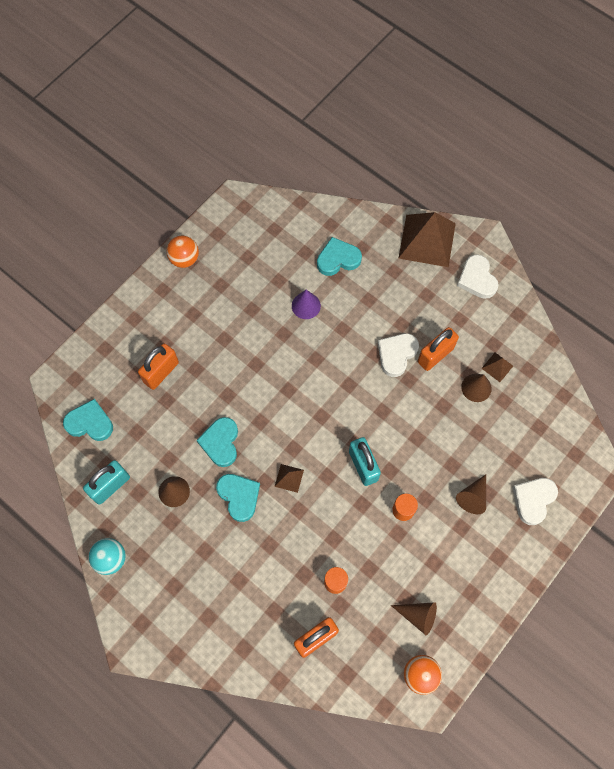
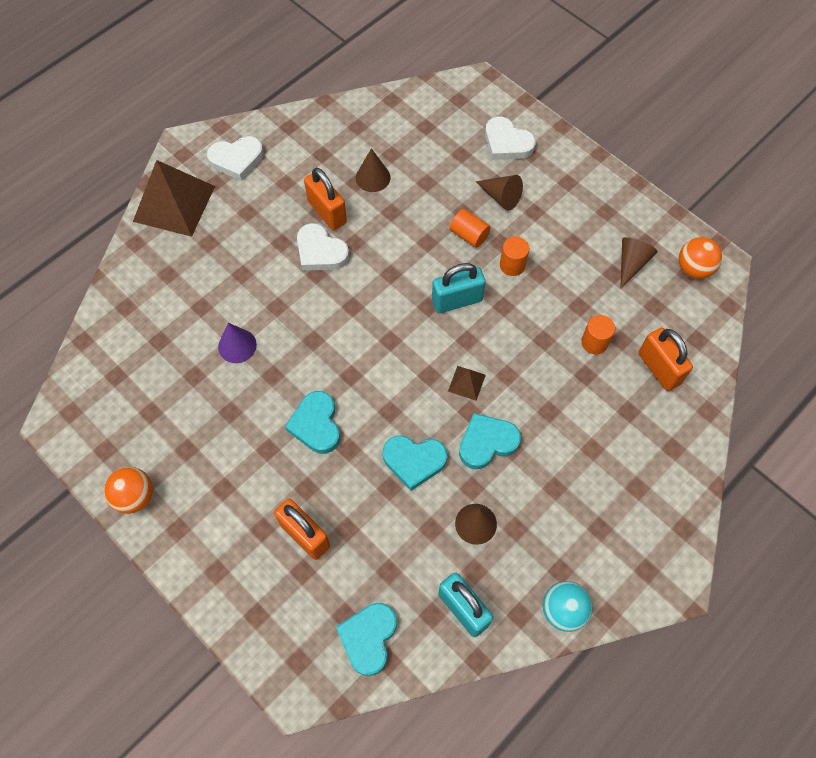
camera: 85 degrees left, 5 degrees down
(338, 259) = (178, 303): turquoise heart -> turquoise heart (316, 425)
(428, 472) = (469, 235): none -> orange cylinder
(497, 367) = (350, 154): brown pyramid -> none

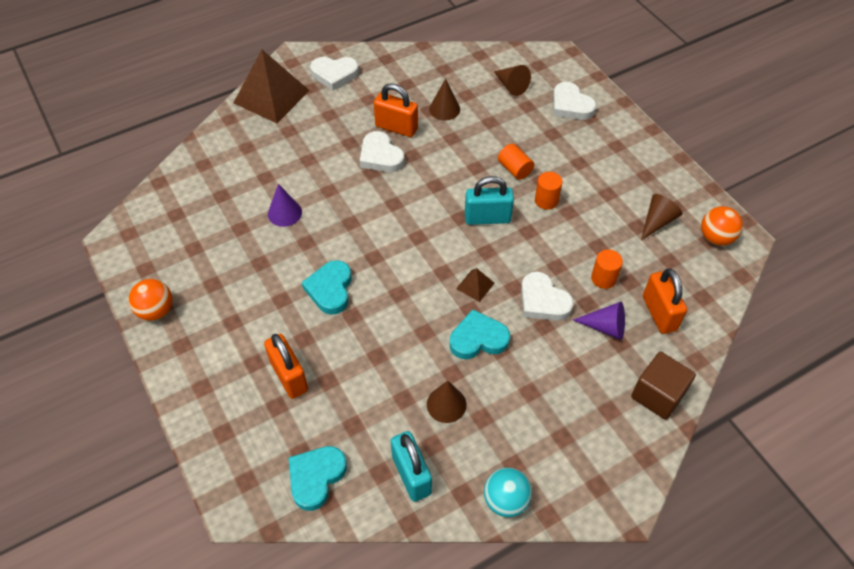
camera: 15 degrees right, 10 degrees down
(327, 212) = (396, 127): orange padlock -> orange padlock turned 45 degrees counterclockwise
(414, 461) = (407, 339): turquoise heart -> none
(501, 197) = (552, 145): brown cone -> brown cone (511, 86)
(540, 383) = (543, 301): none -> white heart
(610, 397) = (605, 327): none -> purple cone
(680, 459) = (658, 395): none -> brown cube

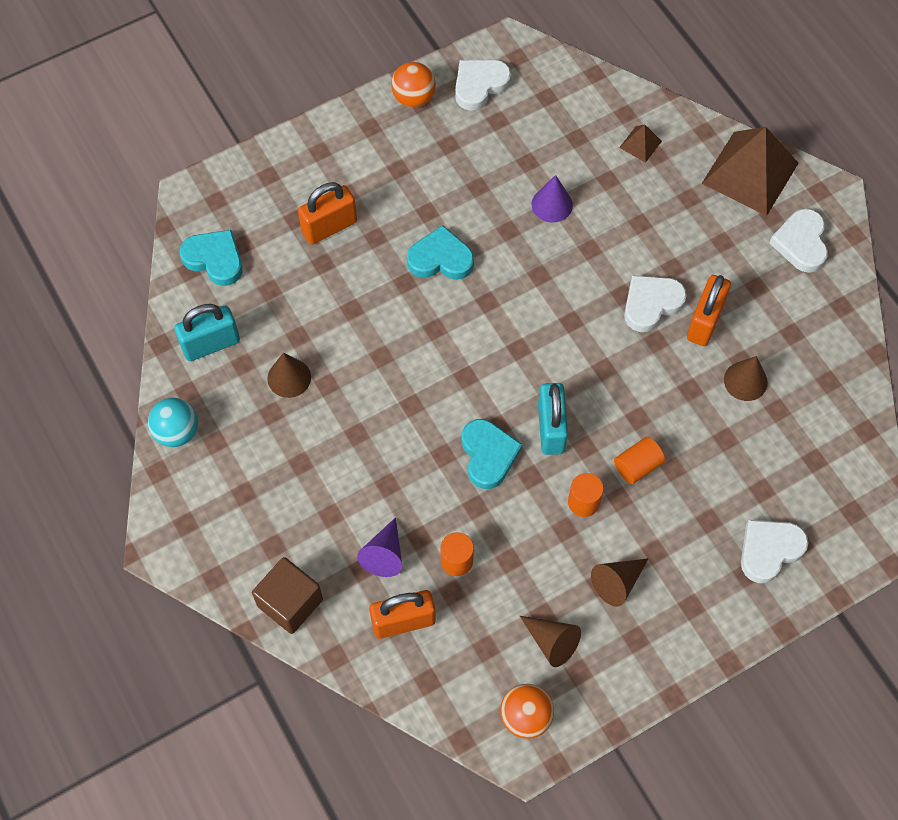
camera: 90 degrees right, 10 degrees up
(475, 285) = (445, 411): brown pyramid -> brown pyramid (640, 144)
(478, 339) = (371, 412): turquoise heart -> turquoise heart (488, 455)
(511, 86) = (802, 470): brown cone -> brown cone (617, 583)
(543, 301) = (423, 486): white heart -> white heart (479, 85)

